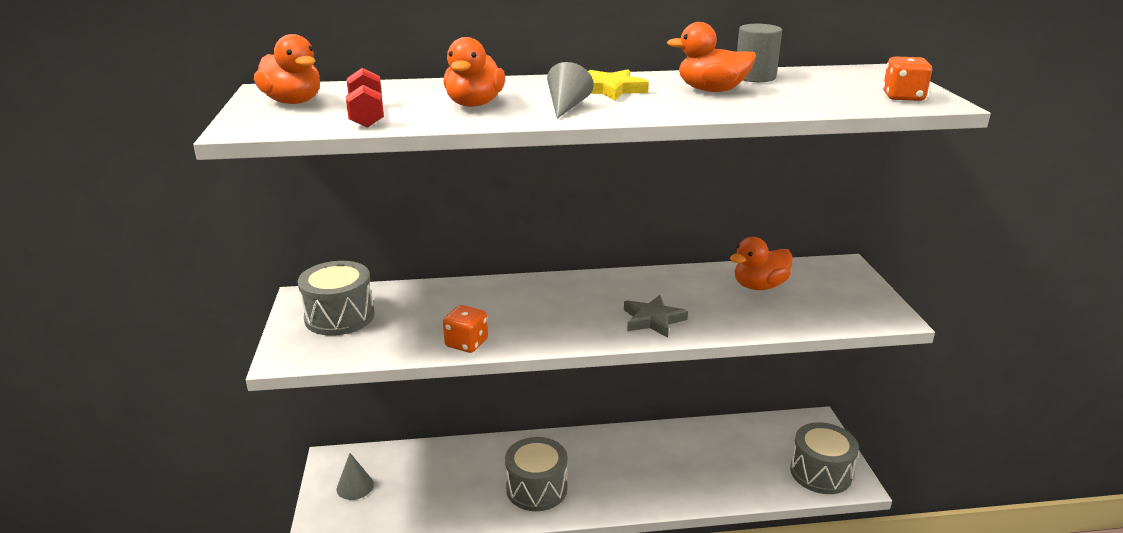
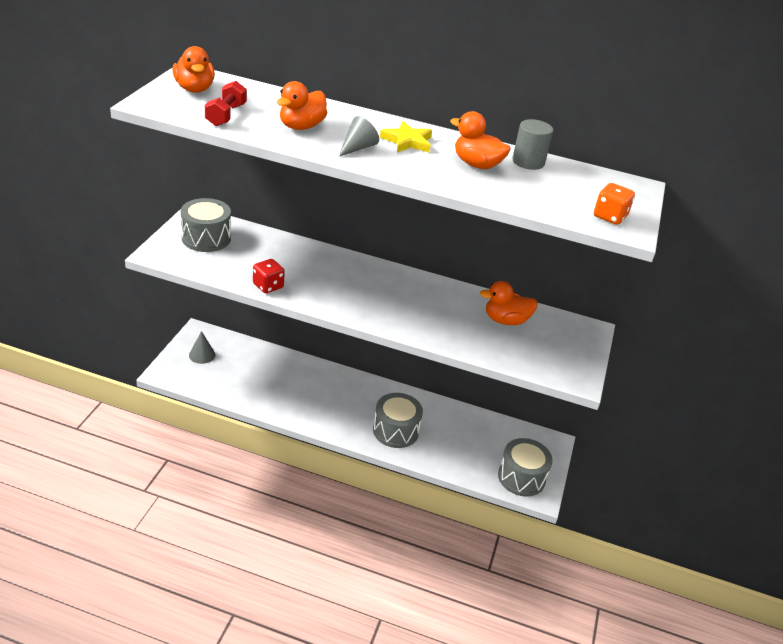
camera: 20 degrees right, 10 degrees up
(466, 343) = (268, 286): orange dice -> red dice
(536, 488) = (314, 404): grey drum -> grey drum (395, 431)
(653, 320) = (403, 316): grey star -> none

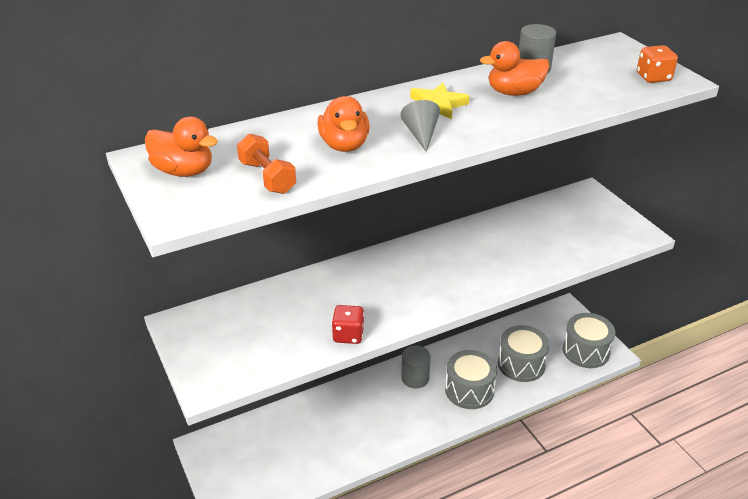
camera: 40 degrees left, 0 degrees up
(202, 355) = (236, 463): grey cone -> none
(206, 238) = (223, 335): grey drum -> grey drum (521, 364)
(226, 115) = (267, 177): red dumbbell -> orange dumbbell
(372, 396) = (415, 378): none -> grey cylinder
(506, 320) = (537, 226): orange duck -> none

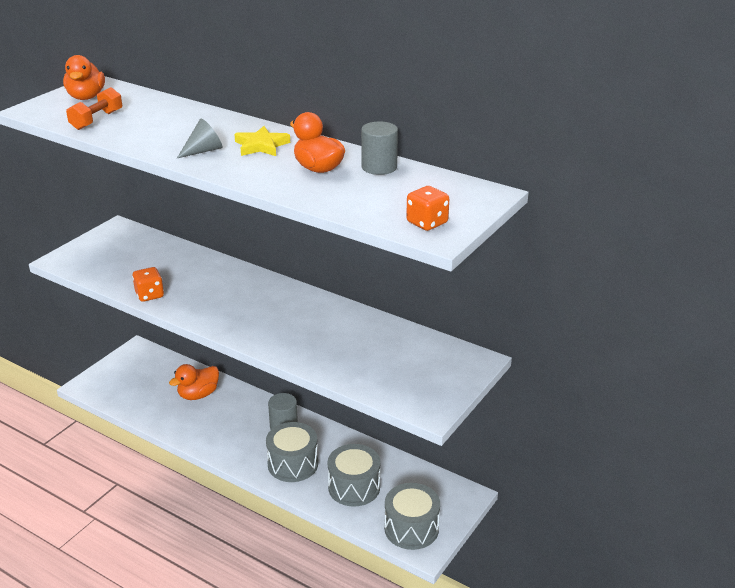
camera: 60 degrees right, 5 degrees down
(344, 145) = (162, 131): orange duck -> orange duck (198, 395)
(348, 335) = (149, 295): red dice -> orange dice

